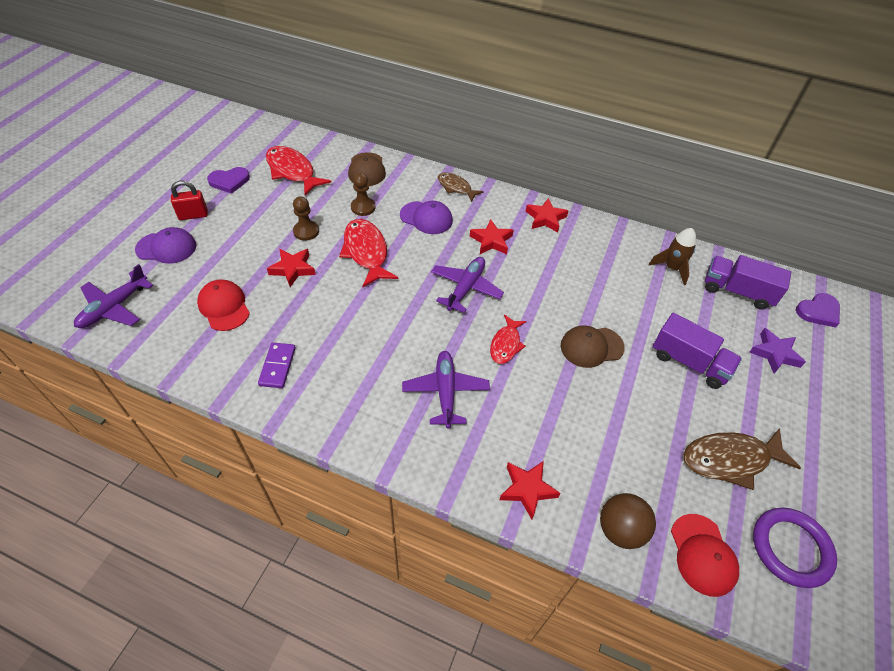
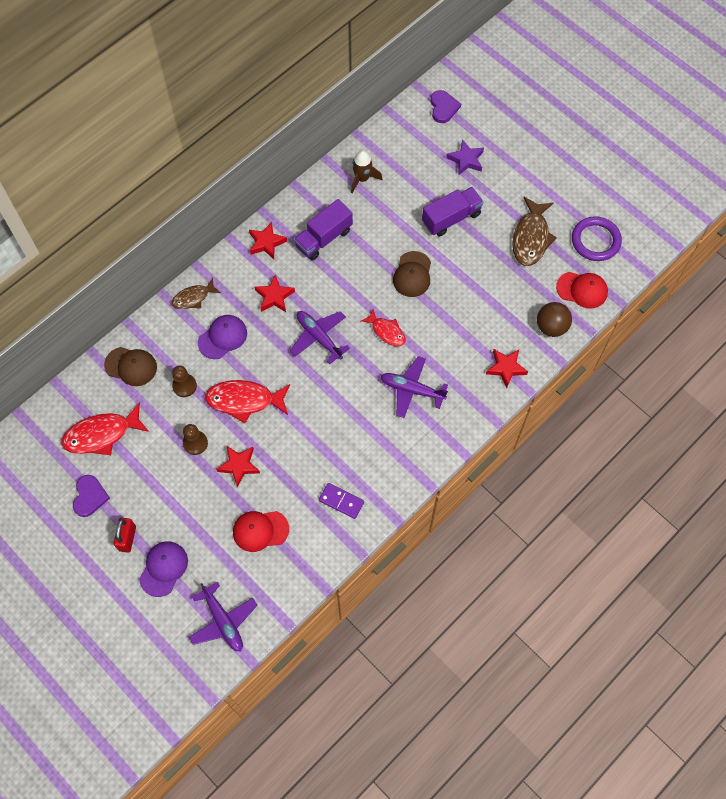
camera: 65 degrees left, 15 degrees up
(737, 291) = (403, 148): purple truck -> purple truck (323, 238)

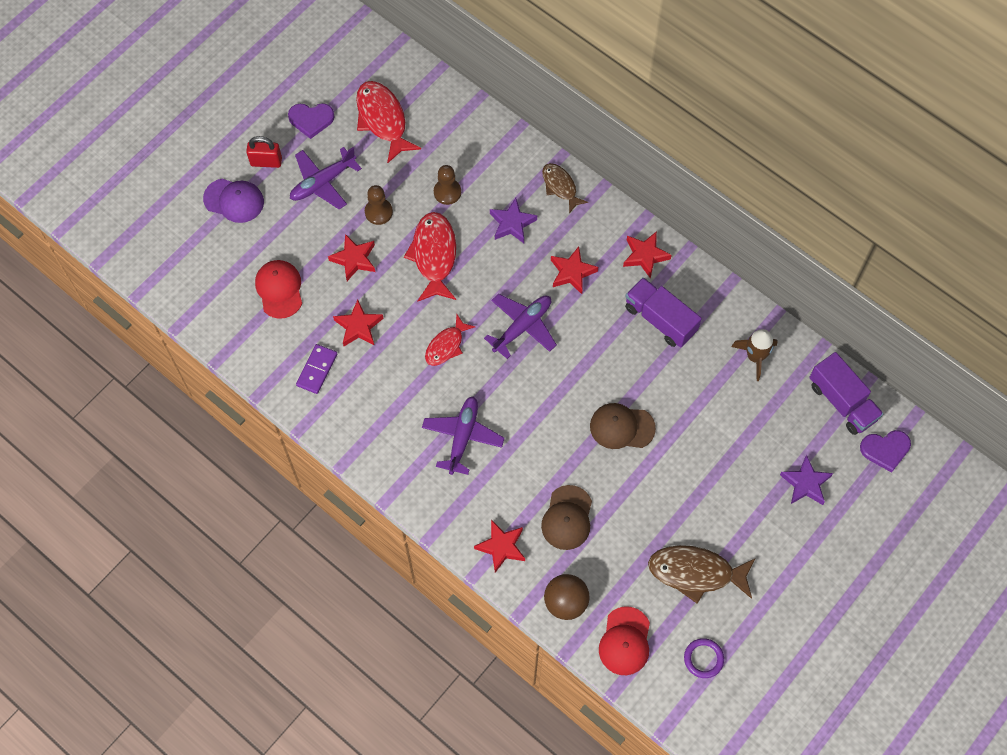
camera: 85 degrees right, 0 degrees up
(131, 366) = (467, 136): brown cap -> brown cap (567, 518)
(222, 337) = (512, 223): purple cap -> purple star
(223, 621) = (178, 265): purple plane -> purple plane (323, 182)
(304, 465) = (358, 326): none -> red star
(386, 331) = (538, 402): red fish -> red fish (446, 345)
(451, 218) = (711, 469): purple truck -> purple truck (842, 401)
(595, 240) = (703, 659): purple ring -> purple ring, size x0.59

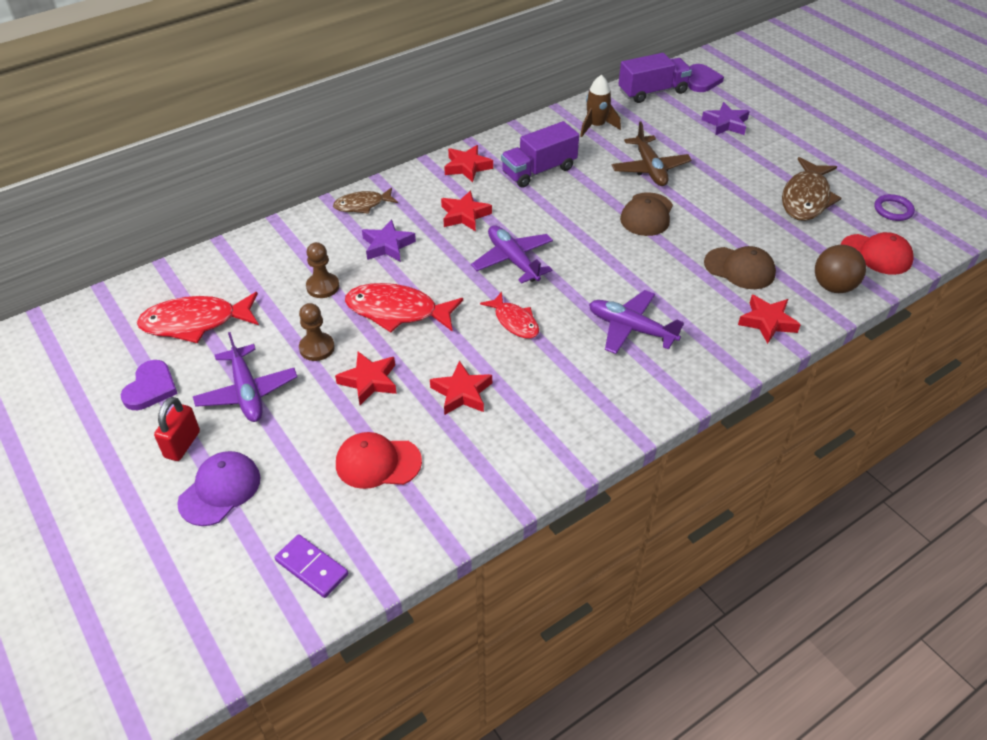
camera: 75 degrees left, 20 degrees down
(317, 370) = (507, 443): purple domino -> purple domino (312, 567)
(697, 419) = (650, 168): none -> brown plane

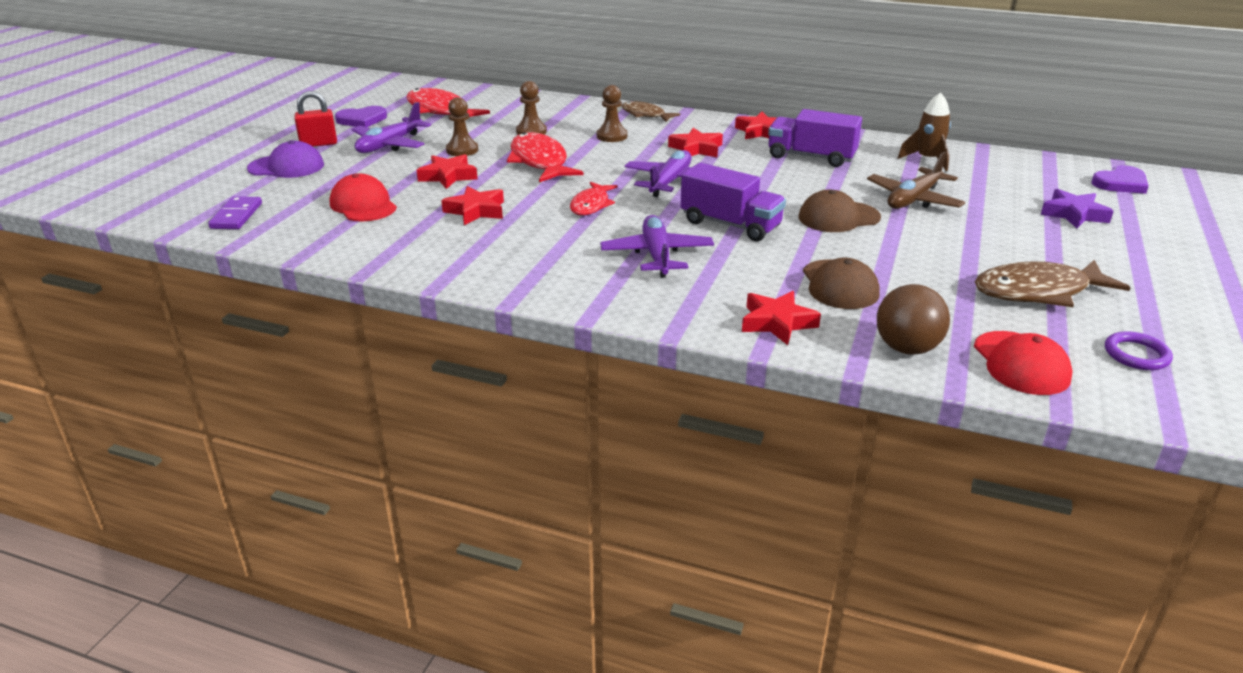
camera: 55 degrees right, 15 degrees down
(387, 245) = (612, 136): purple star -> brown pawn
(652, 92) = (1041, 167): purple truck -> purple truck (730, 225)

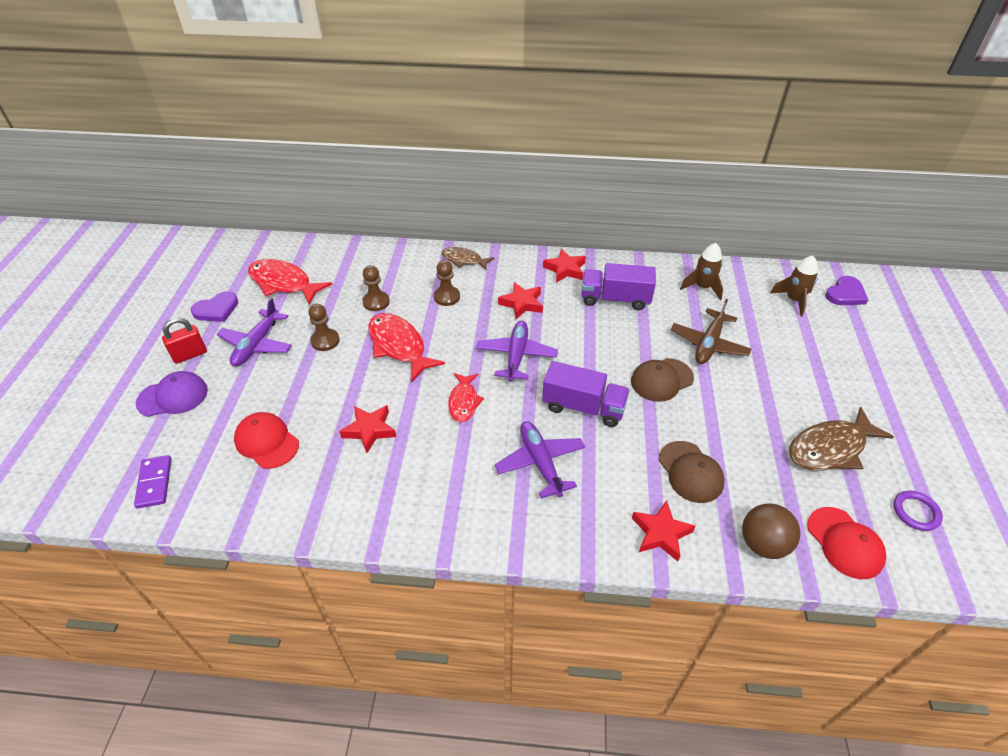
camera: 15 degrees left, 15 degrees up
(448, 176) = (327, 383): red star -> none
(1045, 180) = (793, 300): none -> brown rocket
(1073, 214) = (825, 341): purple star -> none

